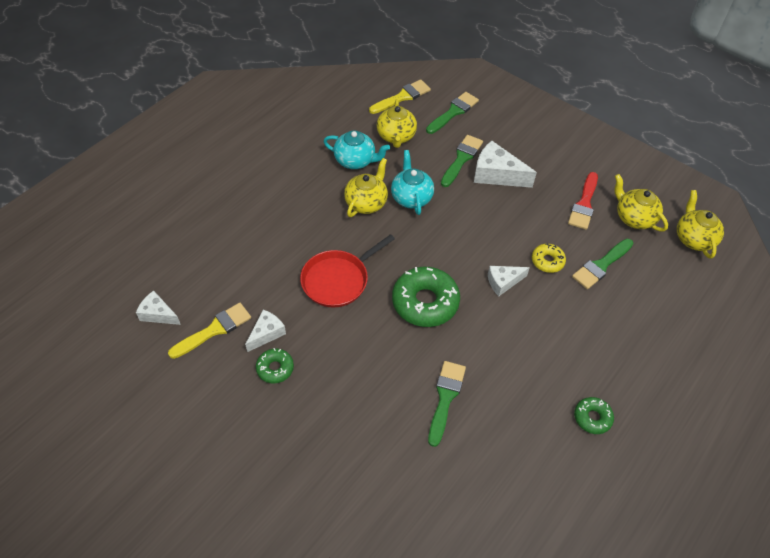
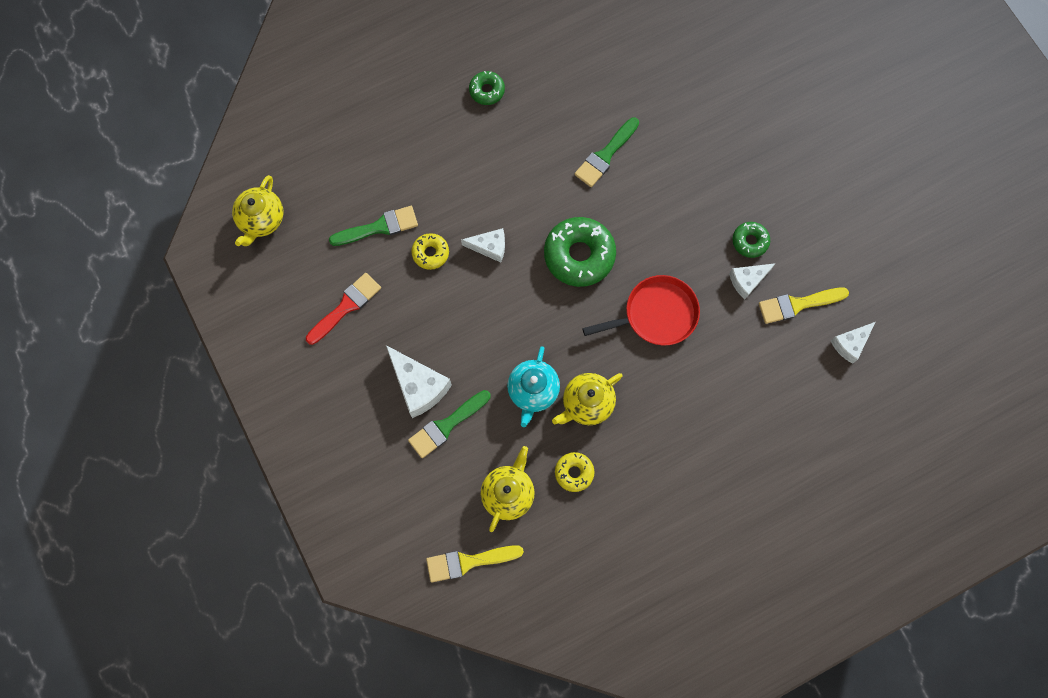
camera: 155 degrees left, 20 degrees up
(158, 314) = (850, 344): white cheese -> white cheese turned 90 degrees clockwise
(355, 161) = (574, 472): turquoise teapot -> yellow donut
(453, 112) = (416, 507): green brush -> none
(634, 218) = (304, 268): yellow teapot -> none

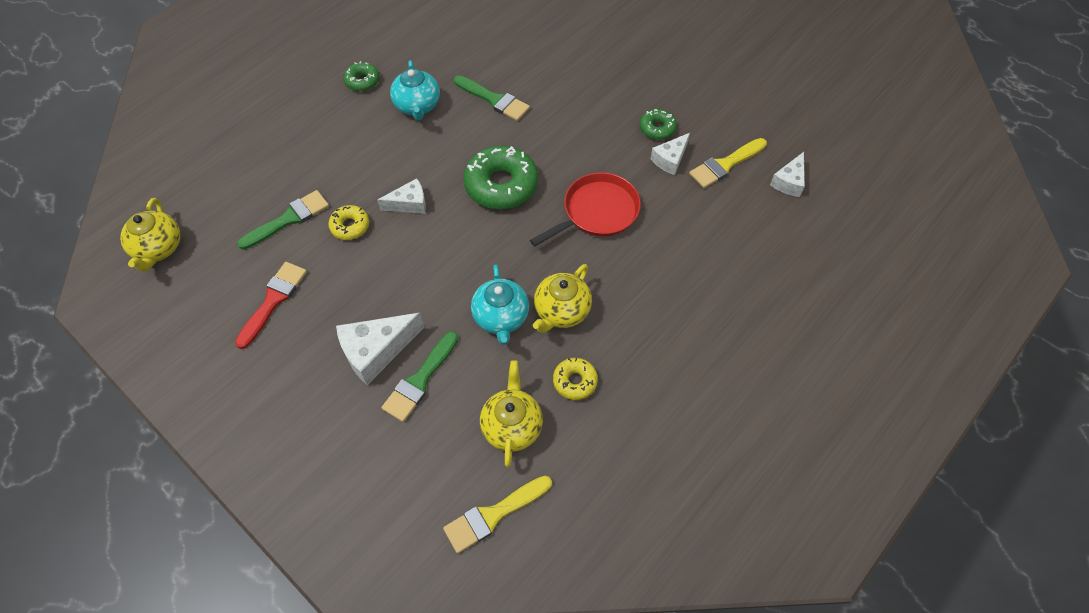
camera: 20 degrees left, 15 degrees down
(418, 386) = (376, 351): white cheese -> white cheese turned 120 degrees clockwise
(530, 139) = (417, 106): none -> turquoise teapot
(605, 155) = (494, 100): green brush -> green brush turned 75 degrees counterclockwise

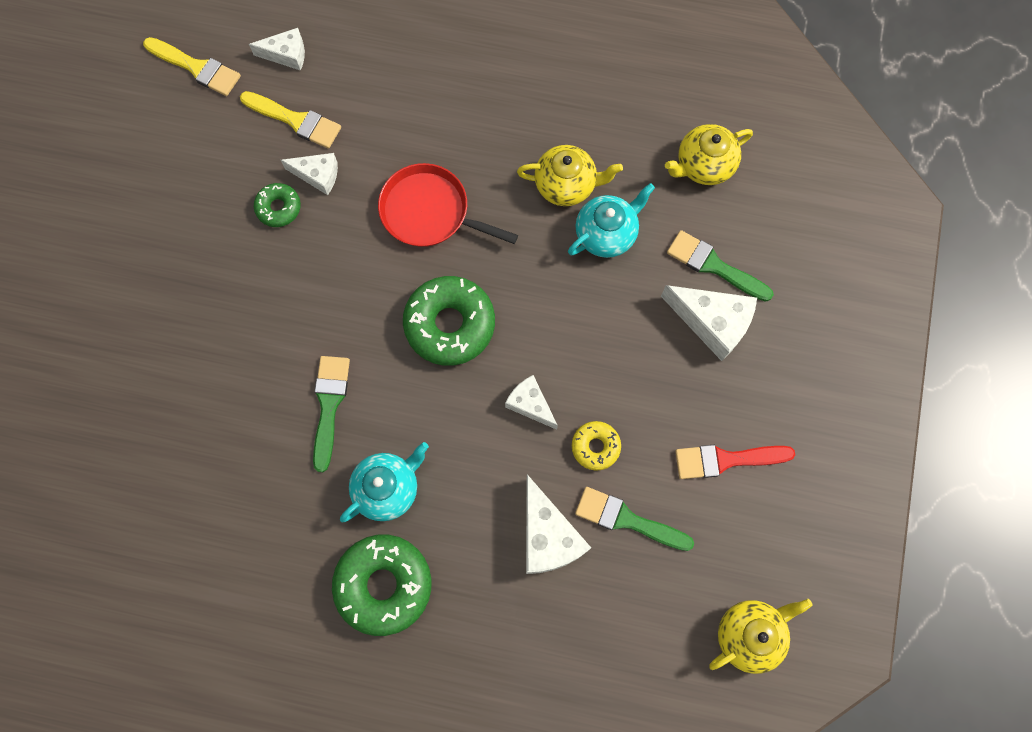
camera: 120 degrees left, 15 degrees up
(318, 171) = (548, 536): none -> white cheese
(362, 81) = (384, 585): green donut -> green donut, size x1.92
(420, 380) = (714, 266): green brush -> green brush turned 150 degrees counterclockwise
(493, 515) = (785, 138): yellow brush -> yellow brush (196, 68)
(575, 381) = (629, 138): yellow donut -> none

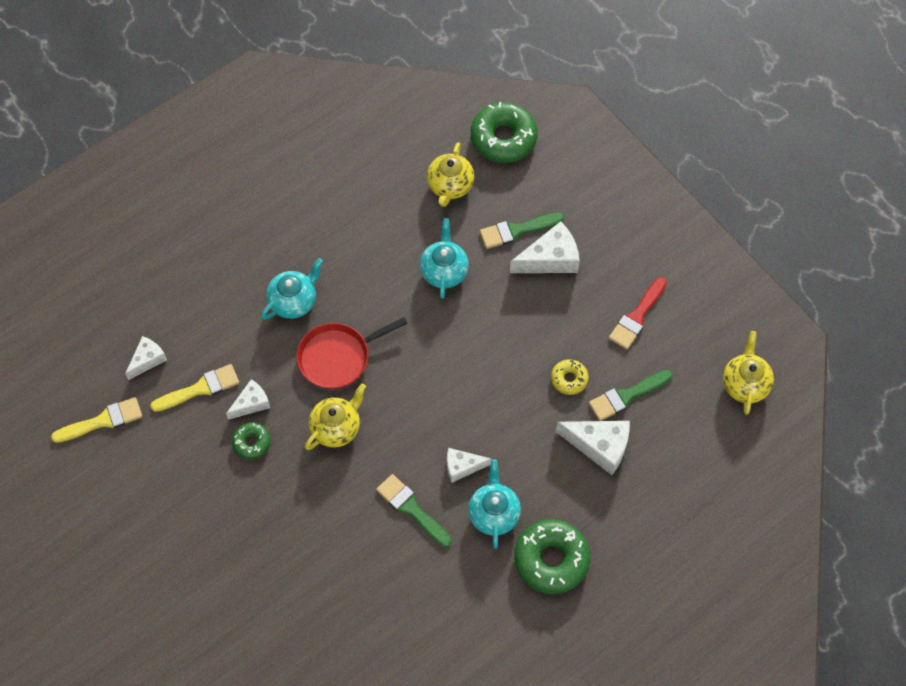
camera: 50 degrees left, 10 degrees down
(450, 324) = (422, 401): green donut -> green donut (503, 138)
(453, 127) = (294, 301): none -> turquoise teapot
(530, 404) = (512, 394): white cheese -> white cheese (462, 467)
(566, 185) = (392, 268): yellow teapot -> yellow teapot (336, 427)

